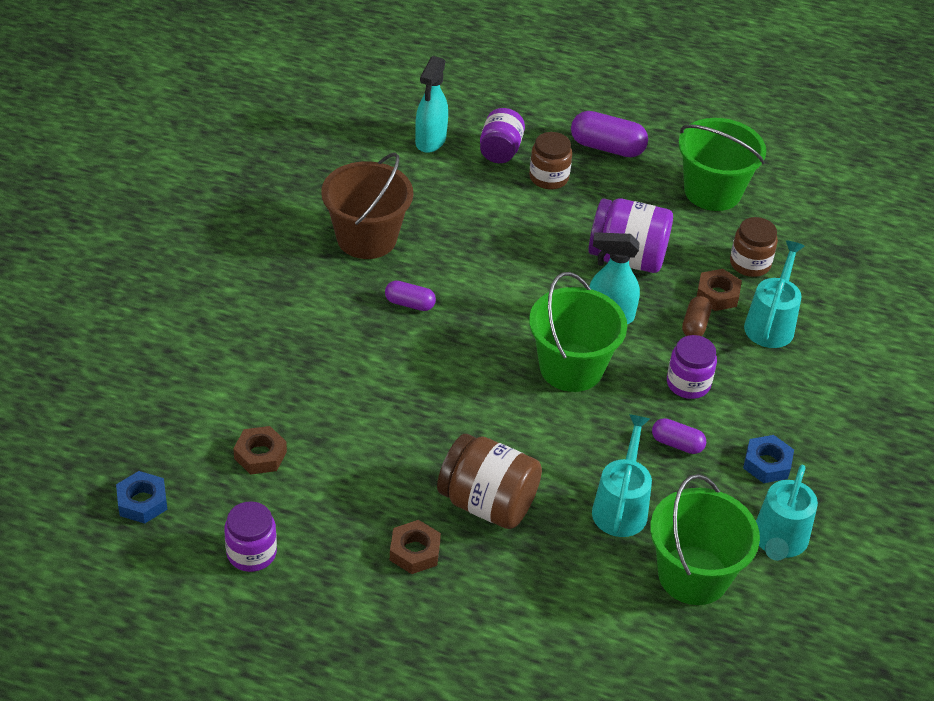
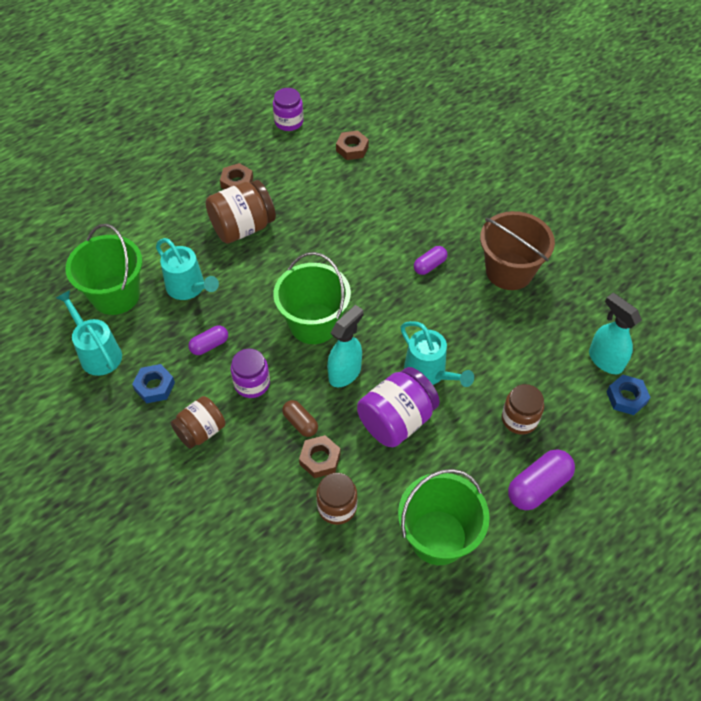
camera: 125 degrees right, 10 degrees up
(142, 502) = (354, 95): blue nut -> blue nut (626, 397)
(500, 151) = (570, 402): purple jar -> none
(771, 323) = (267, 477): turquoise watering can -> turquoise watering can (429, 373)
(776, 397) = (201, 431): none -> brown jar

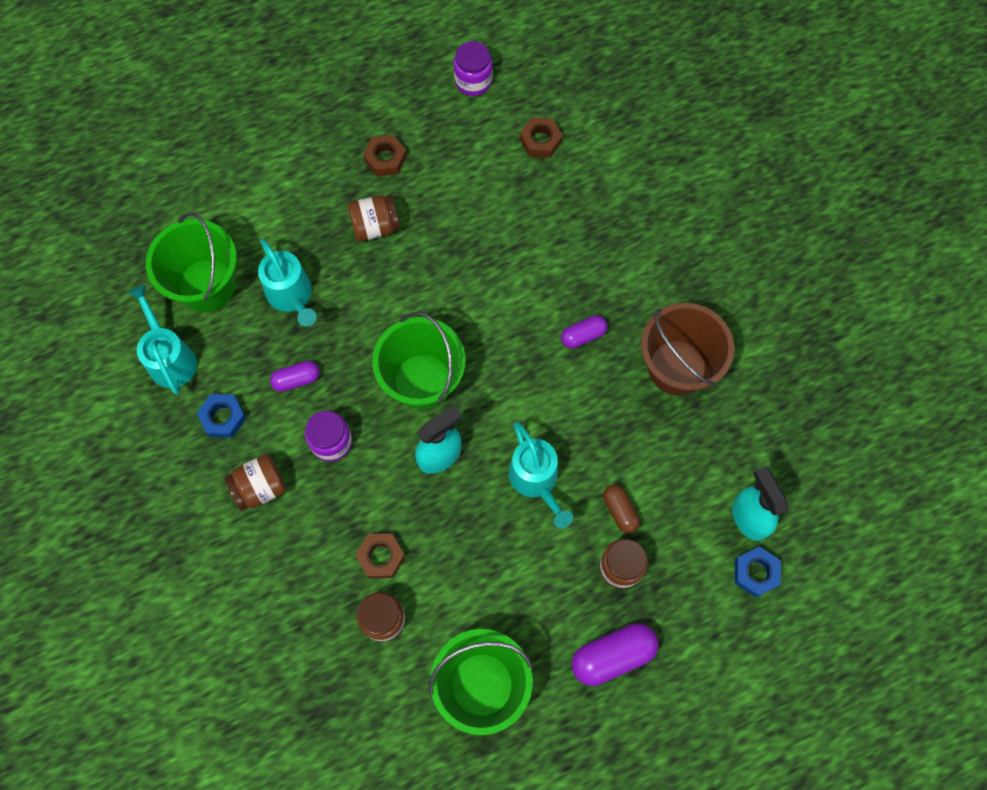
camera: 15 degrees right, 15 degrees up
(242, 227) = (375, 226): brown jar -> brown jar, size x0.65
(300, 423) = (372, 506): brown capsule -> brown capsule (620, 511)
(396, 420) = (480, 531): purple jar -> none

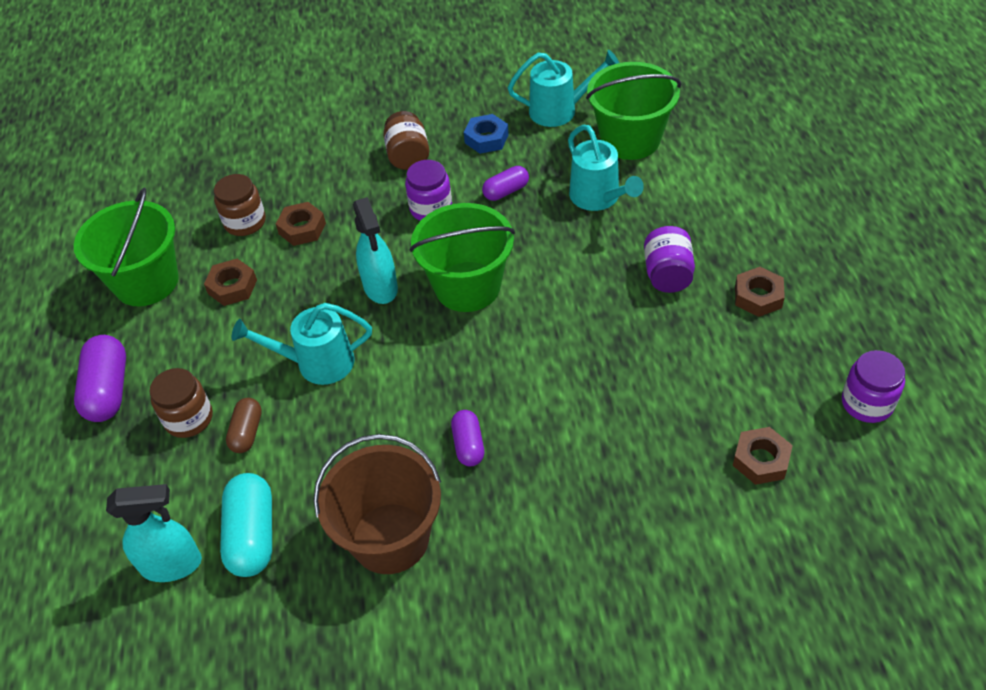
camera: 110 degrees right, 20 degrees down
(292, 297) = (599, 198): turquoise watering can -> turquoise watering can turned 105 degrees counterclockwise
(296, 379) = (506, 191): purple capsule -> purple capsule turned 60 degrees clockwise
(375, 226) = (667, 275): brown jar -> purple jar
(469, 594) = (232, 287): none -> brown nut
(620, 511) = (247, 432): brown capsule -> brown capsule turned 75 degrees counterclockwise
(706, 468) = (252, 535): none -> turquoise capsule
(755, 572) = (109, 552): blue nut -> none

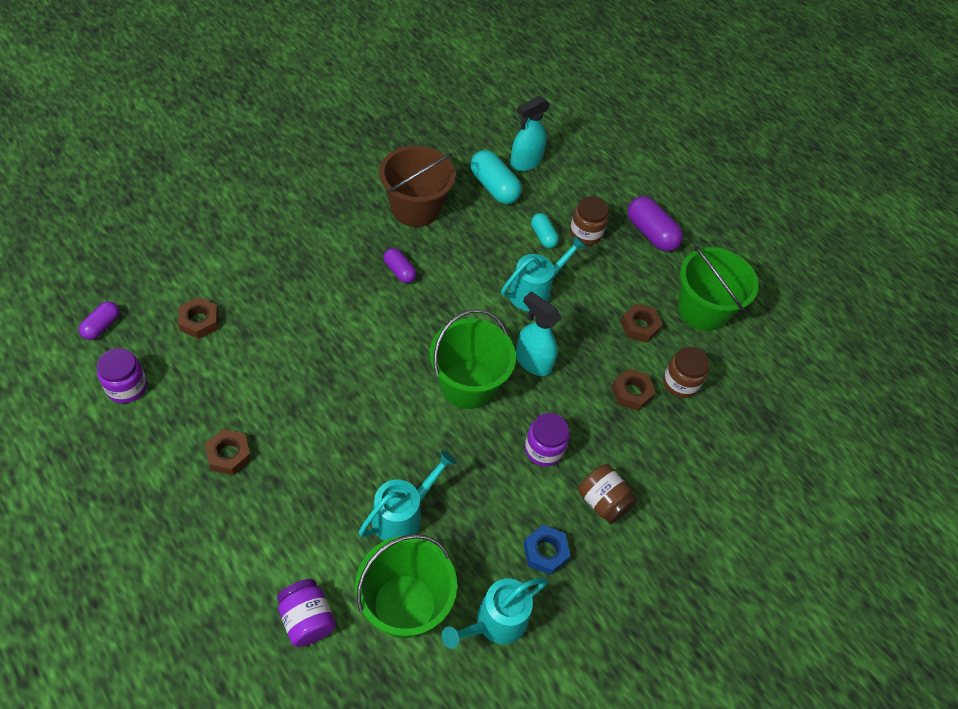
camera: 140 degrees right, 5 degrees up
(247, 432) = (543, 236): brown capsule -> turquoise capsule
(506, 191) = (490, 492): purple capsule -> purple capsule (102, 326)
(599, 198) = (403, 514): turquoise watering can -> turquoise watering can turned 105 degrees clockwise
(667, 275) = (311, 451): purple jar -> purple jar (307, 619)

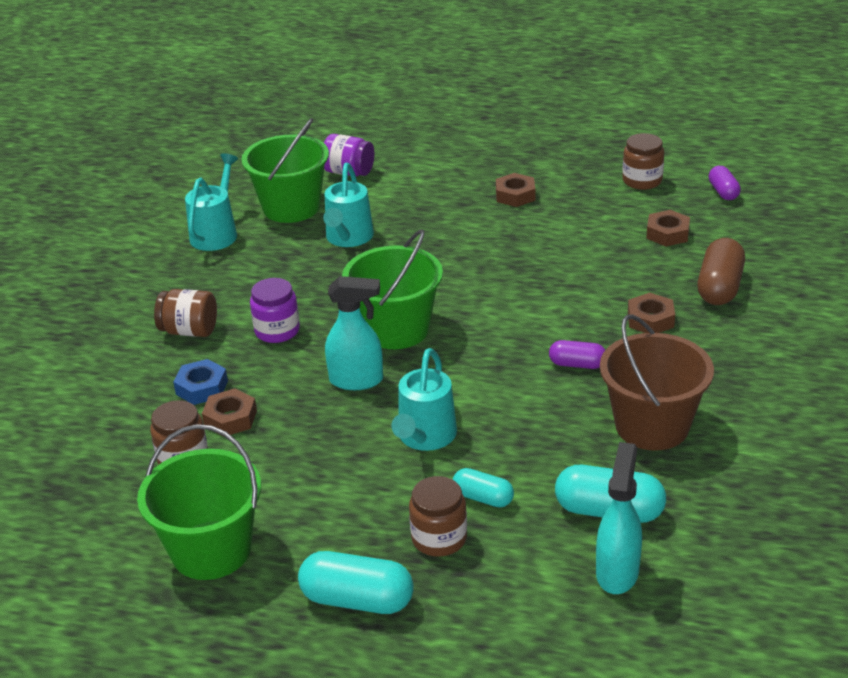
camera: 150 degrees right, 20 degrees down
(127, 387) = (642, 181): purple jar -> brown jar
(245, 255) = (719, 287): none -> brown capsule
(545, 552) = (213, 280): blue nut -> blue nut (202, 388)
(639, 326) = (275, 481): brown nut -> brown nut (650, 319)
(650, 233) = (357, 600): purple capsule -> turquoise capsule

